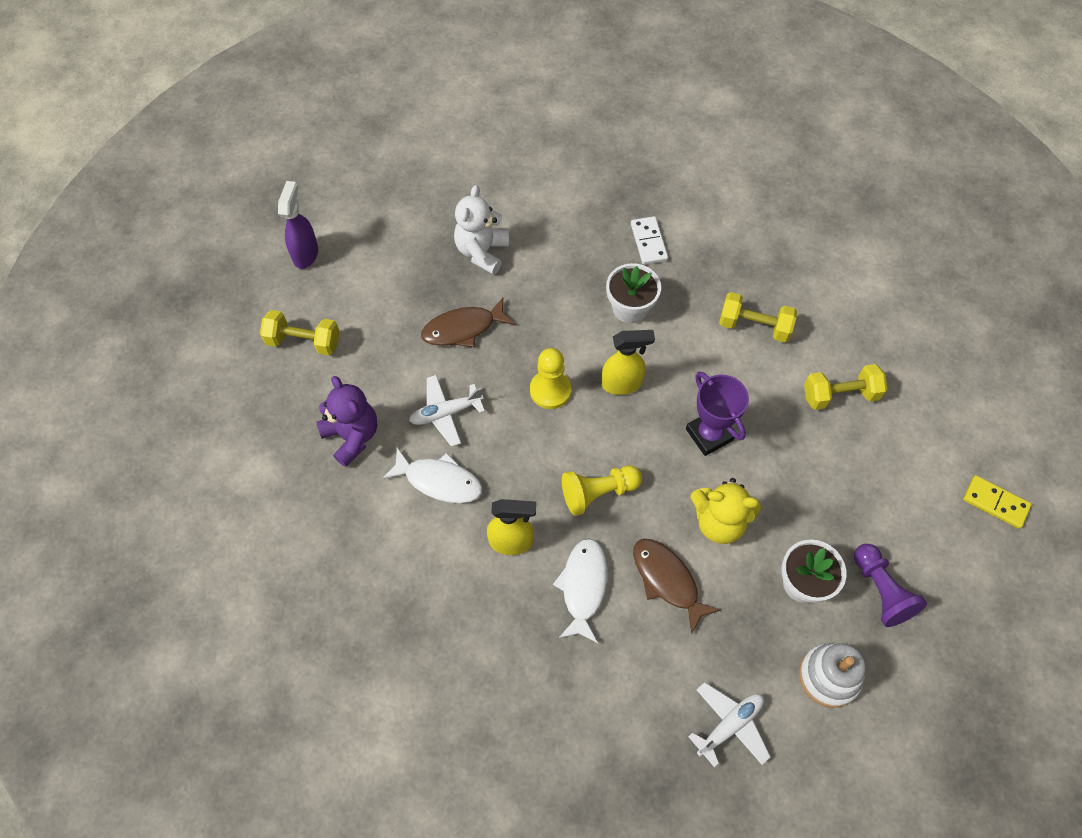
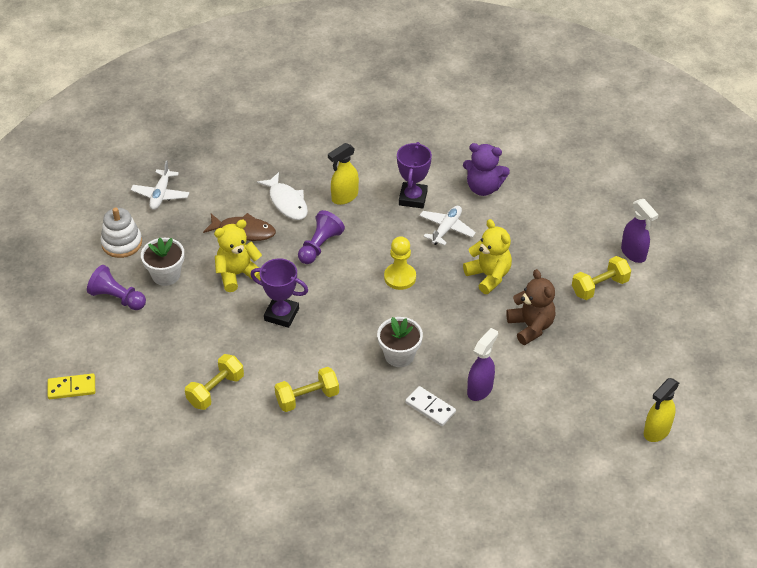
camera: 140 degrees right, 15 degrees down
(304, 341) = (569, 211): yellow dumbbell -> yellow dumbbell (599, 287)
(439, 481) = (413, 198): white fish -> purple trophy
(463, 328) = (488, 276): brown fish -> yellow teddy bear
(482, 252) = (531, 326): white teddy bear -> brown teddy bear
(589, 228) = (480, 389): none -> purple spray bottle
(598, 493) = (320, 246): yellow pawn -> purple pawn
(622, 384) = (360, 308): yellow spray bottle -> yellow spray bottle (656, 431)

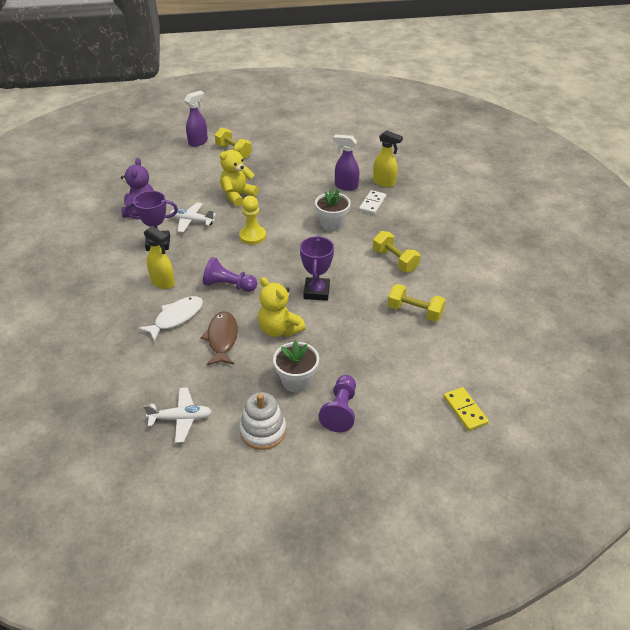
camera: 105 degrees left, 5 degrees down
(531, 326) = (280, 173): brown teddy bear -> none
(656, 431) = (345, 124): yellow spray bottle -> yellow spray bottle (384, 183)

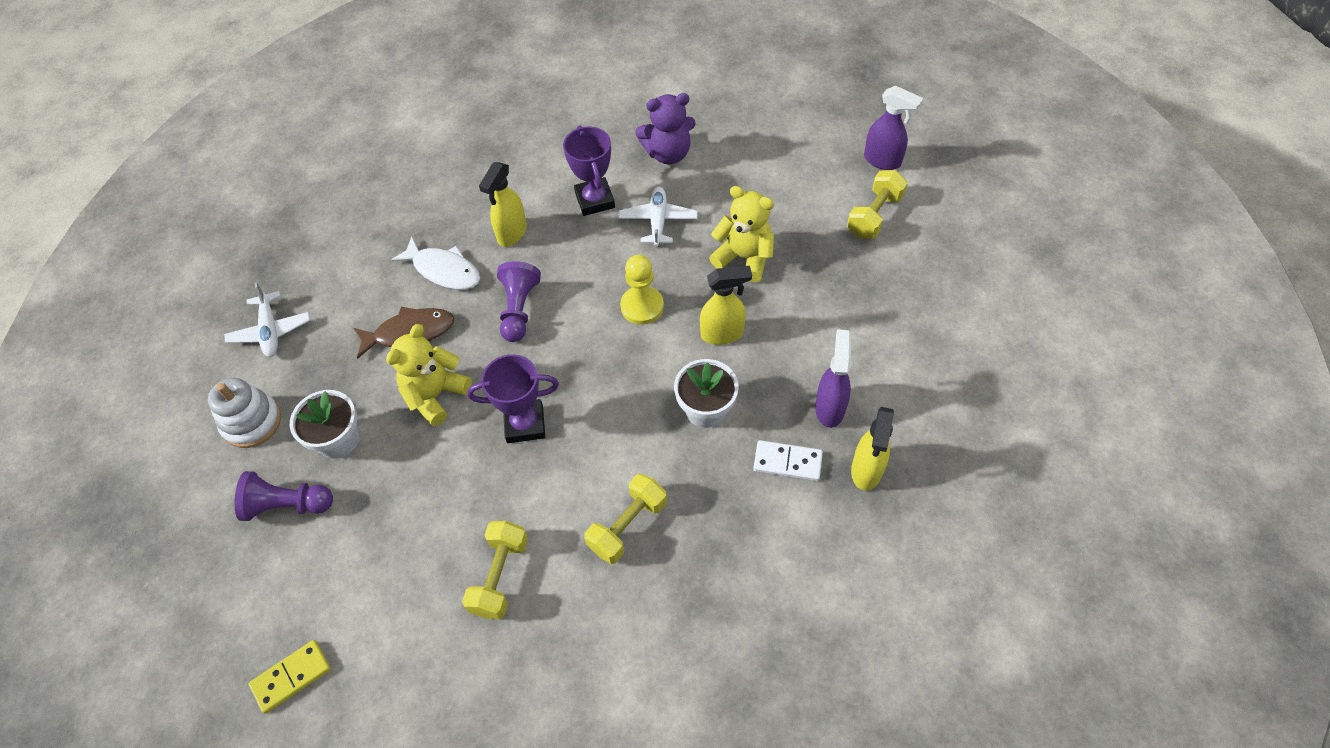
camera: 80 degrees right, 15 degrees up
(285, 211) = (722, 333): none -> yellow spray bottle

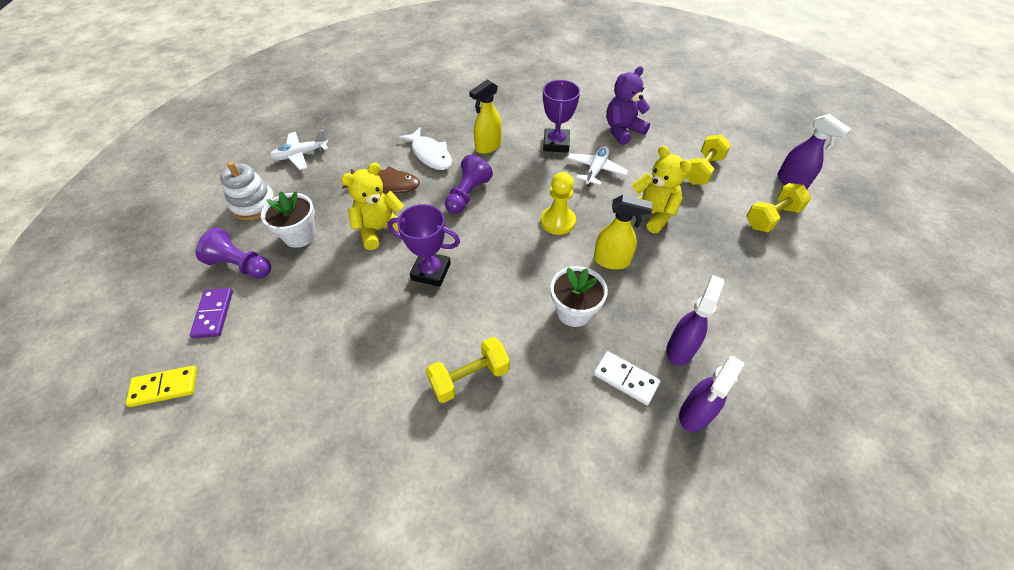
camera: 20 degrees right, 5 degrees down
(270, 330) = (300, 155): white plane -> white plane turned 60 degrees clockwise
(293, 575) = (213, 314): none -> purple domino
(500, 576) = (352, 376): yellow dumbbell -> yellow dumbbell (702, 170)
(668, 153) = (622, 131): purple teddy bear -> purple teddy bear turned 135 degrees clockwise
(866, 471) = (694, 414): yellow spray bottle -> purple spray bottle

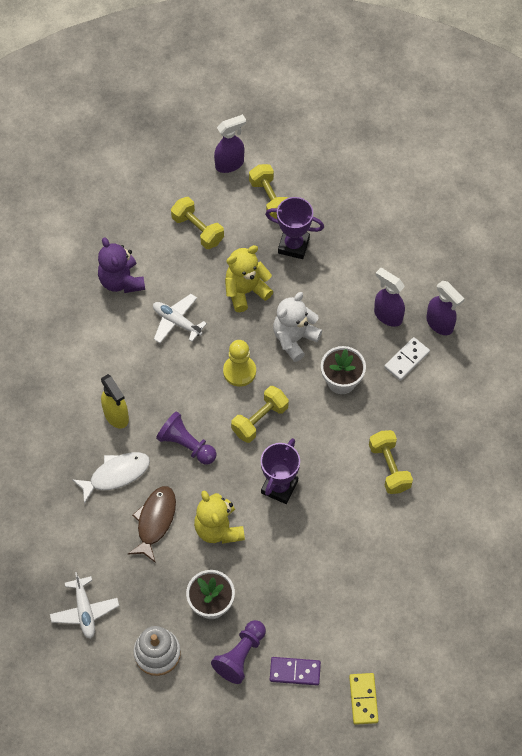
camera: 80 degrees left, 10 degrees up
(506, 245) = (260, 420): none -> yellow dumbbell
(556, 144) = (127, 349): purple trophy -> purple trophy (293, 245)
(612, 261) = (294, 339): yellow spray bottle -> white teddy bear

